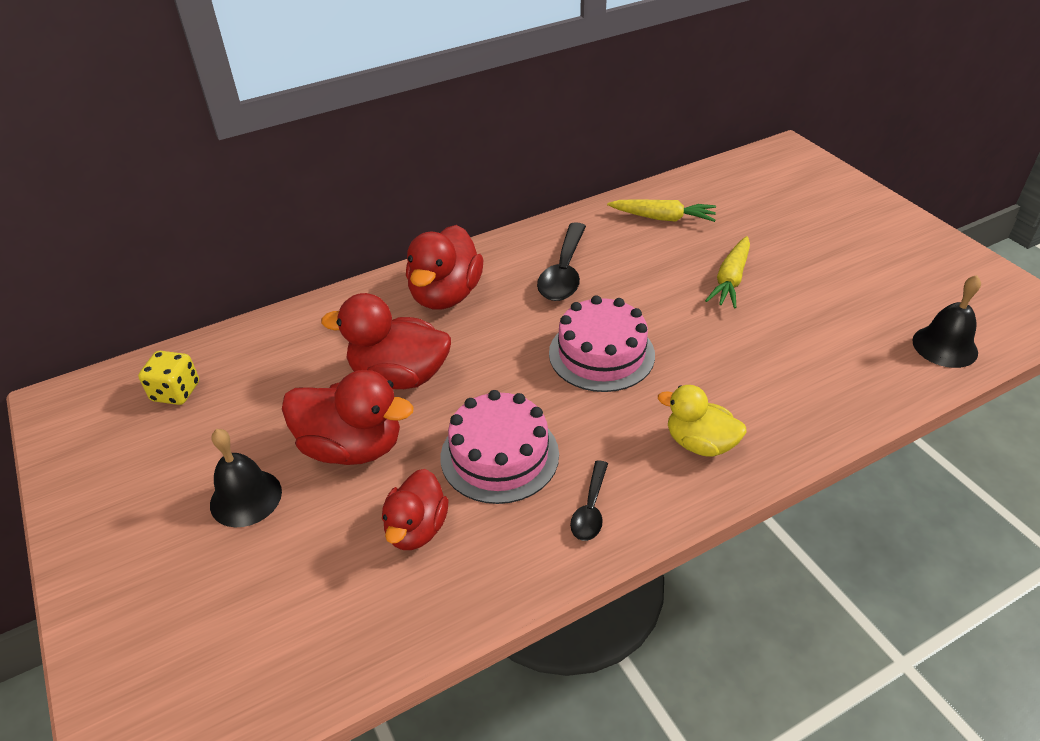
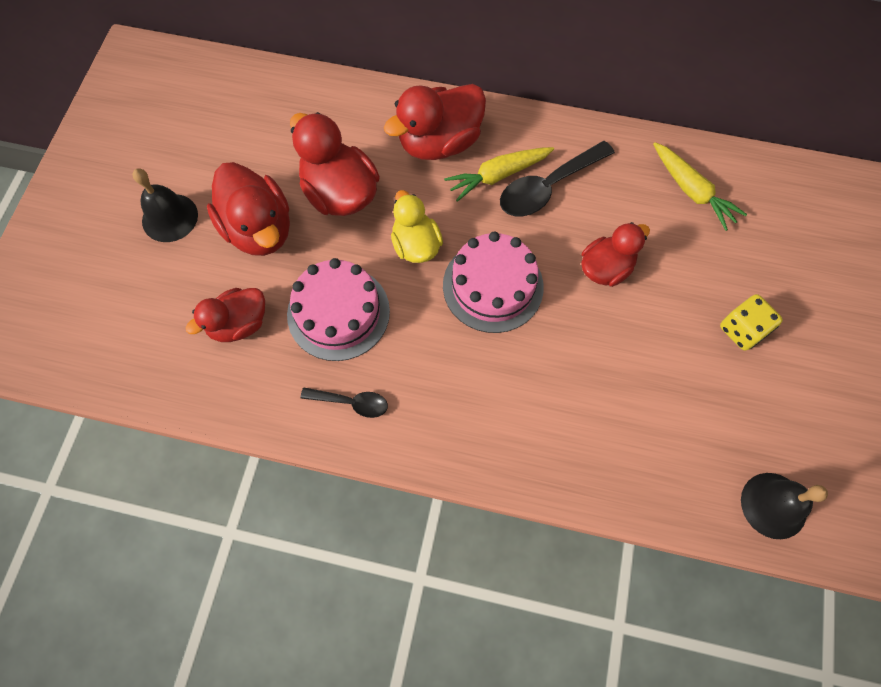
camera: 40 degrees right, 25 degrees up
(176, 392) = (199, 97): yellow dice -> yellow dice (742, 330)
(590, 509) = (351, 402): black spoon -> black spoon turned 135 degrees counterclockwise
(666, 292) = (605, 268): none -> red duck
(700, 443) = (476, 418): yellow duck -> yellow duck (416, 245)
(730, 279) = (673, 298): yellow carrot -> yellow carrot (498, 176)

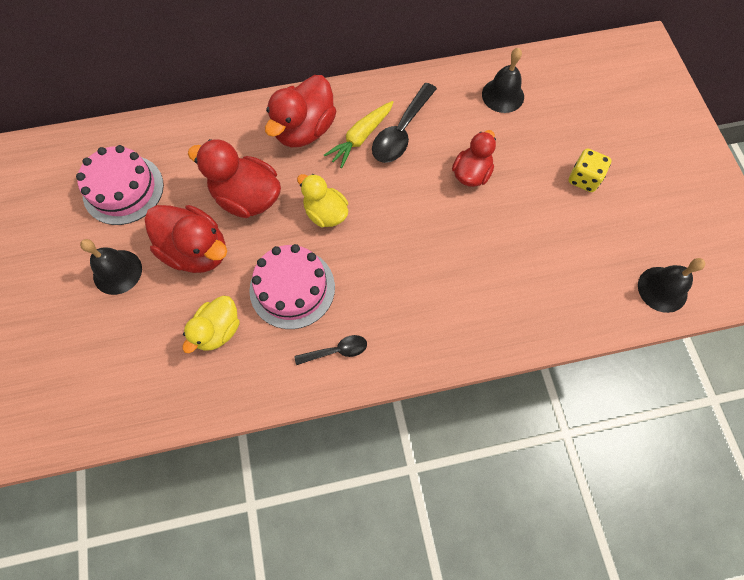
camera: 25 degrees left, 0 degrees up
(239, 324) = (218, 330): red duck -> yellow duck
(493, 286) = (398, 220): pink cake -> pink cake (123, 189)
(691, 191) = (503, 95): yellow carrot -> black bell

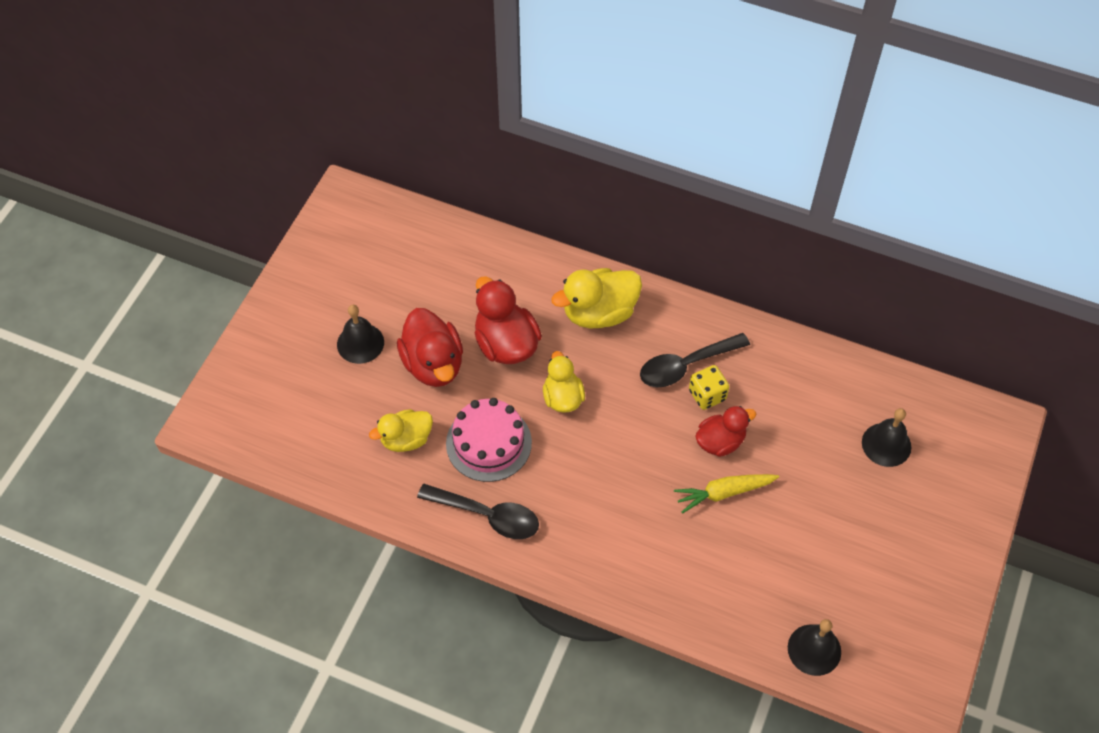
camera: 35 degrees right, 10 degrees down
(123, 189) = (410, 276): pink cake -> none
(304, 130) = (599, 313): red duck -> yellow duck
(336, 351) = (487, 515): black spoon -> black spoon, size x1.76
(361, 137) = (644, 349): yellow carrot -> yellow carrot (724, 493)
(503, 95) = (811, 388): black bell -> black bell (886, 444)
(583, 179) = (824, 510): yellow dice -> yellow dice (707, 395)

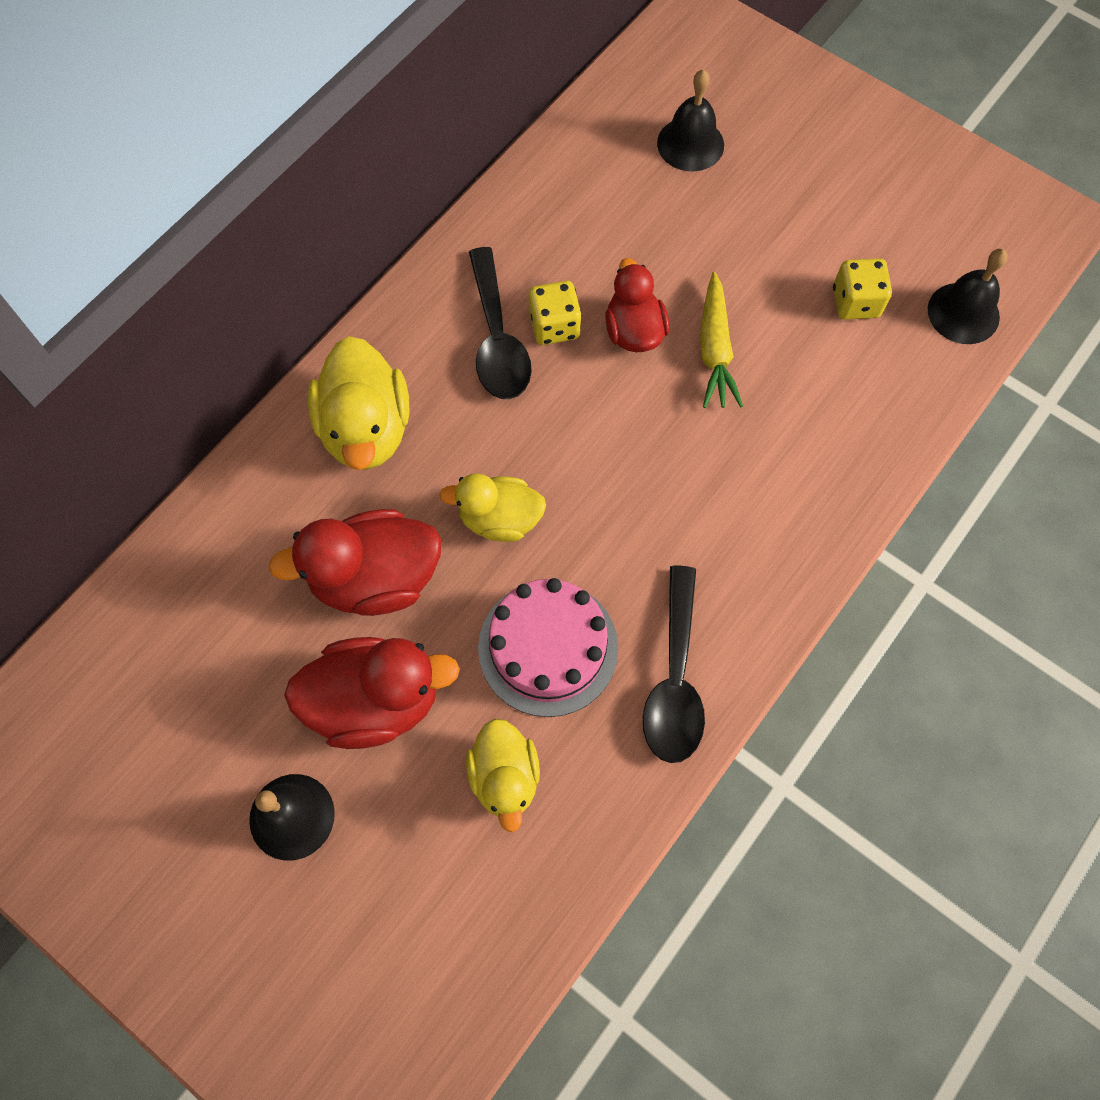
camera: 75 degrees left, 10 degrees up
(487, 515) = (675, 679): black spoon -> black spoon turned 150 degrees clockwise
(795, 575) = (855, 302): none -> yellow dice

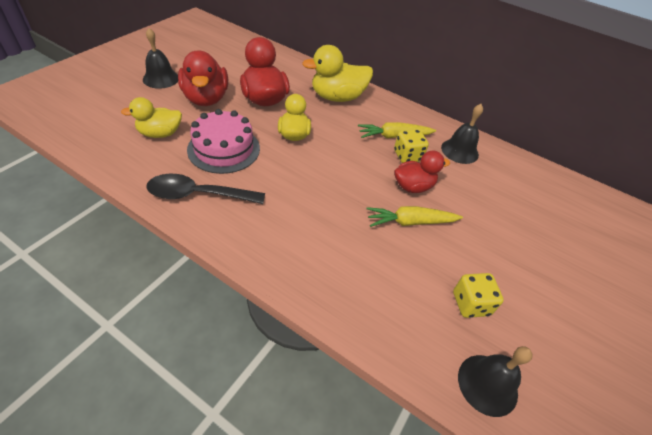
camera: 80 degrees right, 20 degrees down
(497, 339) = (394, 136): black spoon -> yellow carrot
(690, 144) = (555, 217): black bell -> black bell (459, 151)

